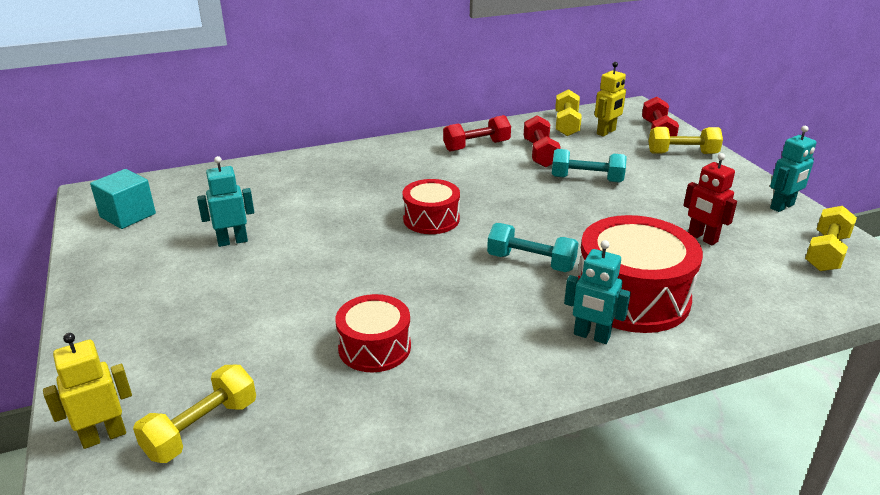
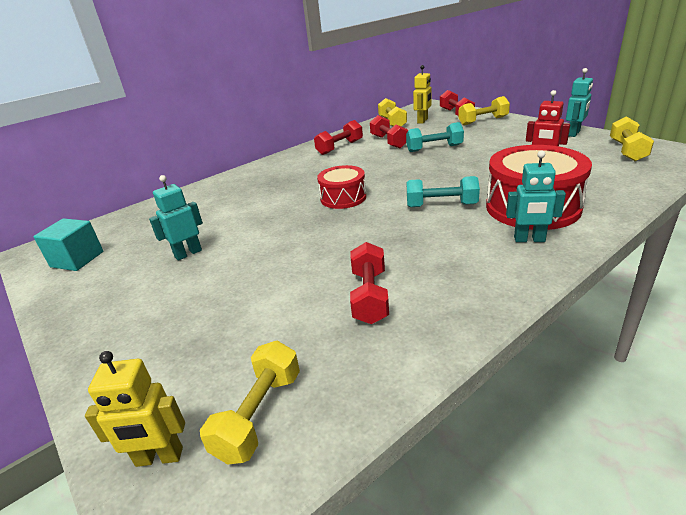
camera: 15 degrees left, 0 degrees up
(104, 436) = (159, 457): yellow robot -> yellow robot turned 135 degrees counterclockwise
(374, 347) = (370, 296): red drum -> red dumbbell

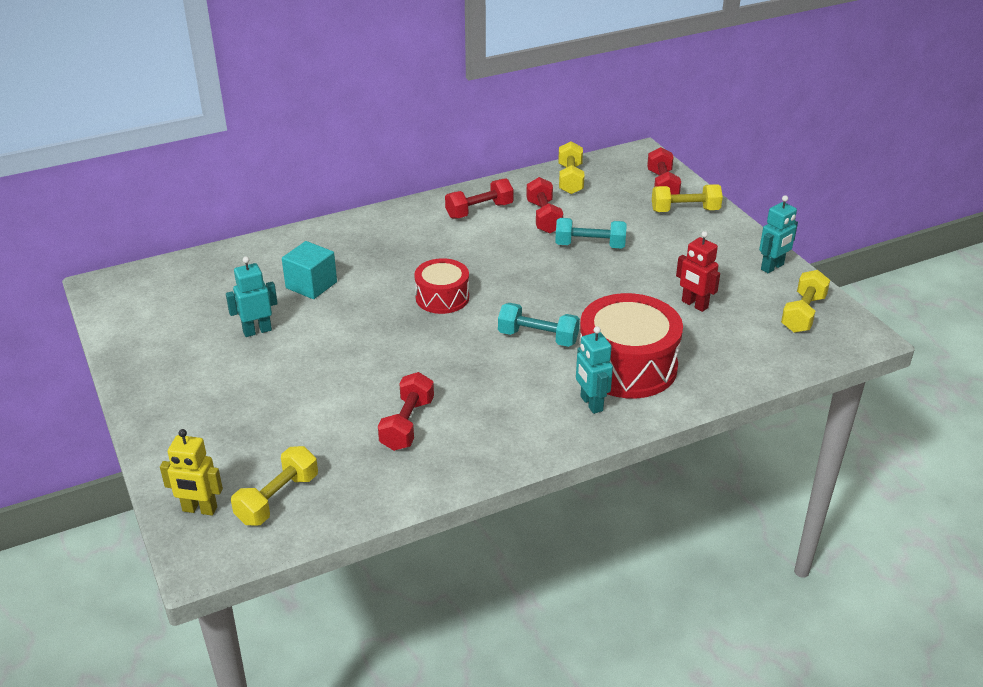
camera: 10 degrees right, 5 degrees up
(77, 259) = (146, 308): turquoise cube -> turquoise cube (311, 285)
(422, 121) = (610, 187): yellow robot -> none
(529, 239) = (591, 404): turquoise robot -> turquoise robot turned 45 degrees clockwise

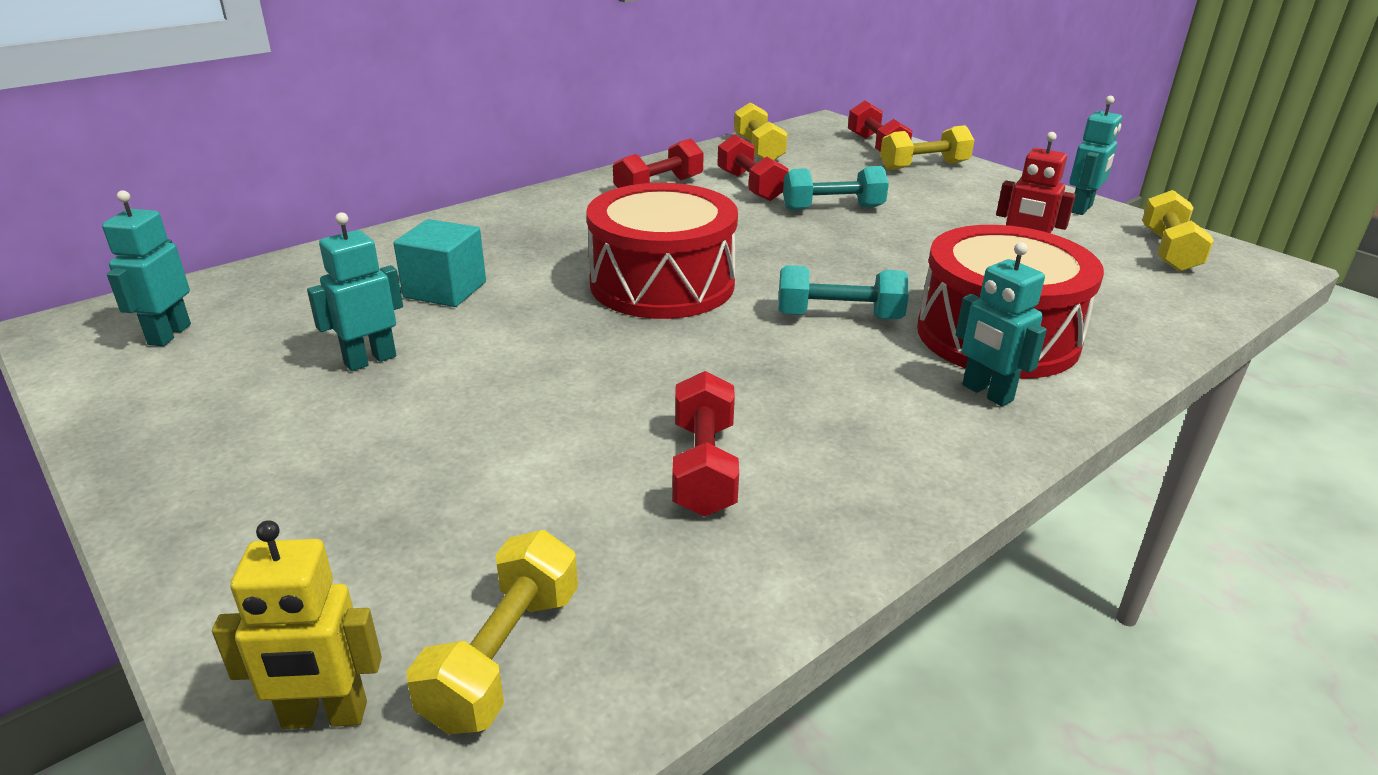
camera: 15 degrees left, 5 degrees down
(155, 298) = (169, 334): none -> turquoise robot
(442, 297) = (662, 284): red drum -> red drum, size x1.71

